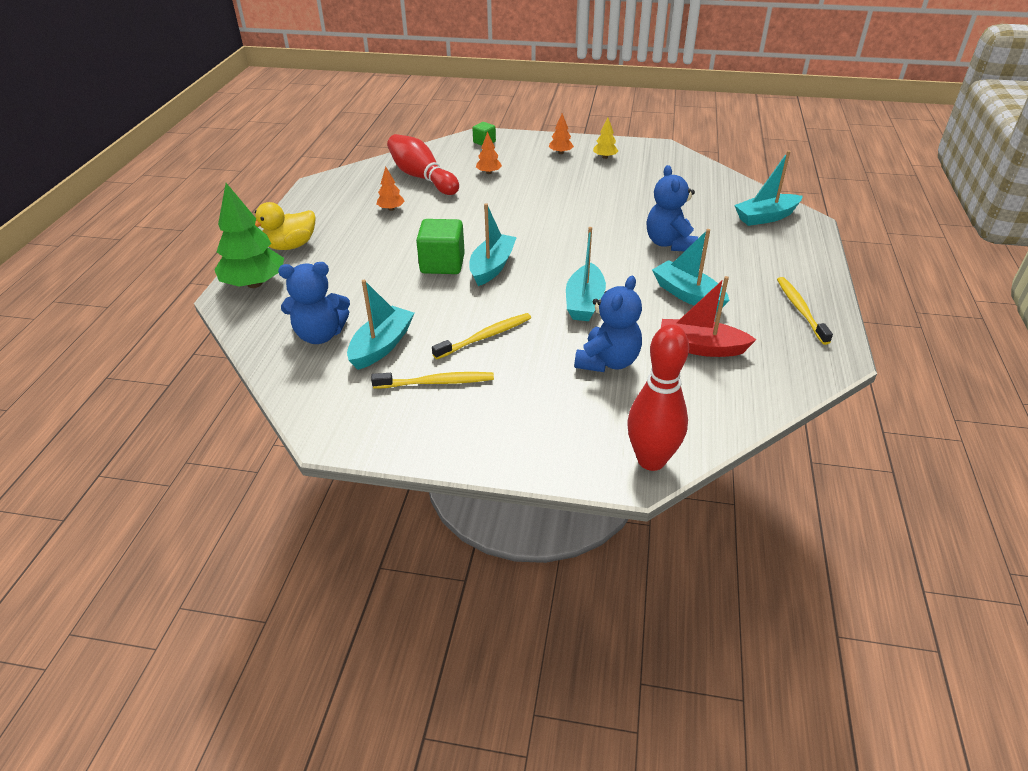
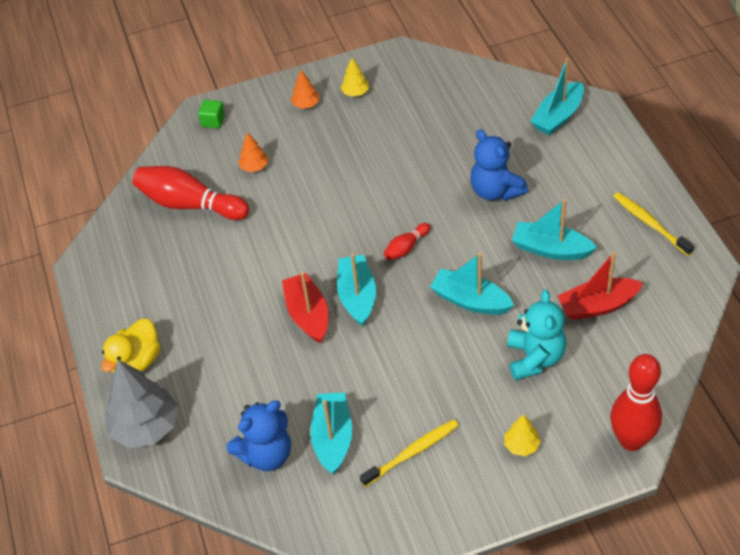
camera: 25 degrees left, 10 degrees up
(254, 284) = (145, 427): green tree -> grey tree
(391, 209) = (196, 264): orange tree -> none
(442, 264) = (308, 314): green cube -> red boat
(486, 336) = (415, 382): yellow toothbrush -> none
(538, 418) = (521, 445): none -> yellow tree
(560, 252) = (406, 248): none -> red bowling pin
(584, 302) = (470, 300): turquoise boat -> turquoise boat turned 135 degrees clockwise
(608, 361) = (535, 358): blue teddy bear -> turquoise teddy bear

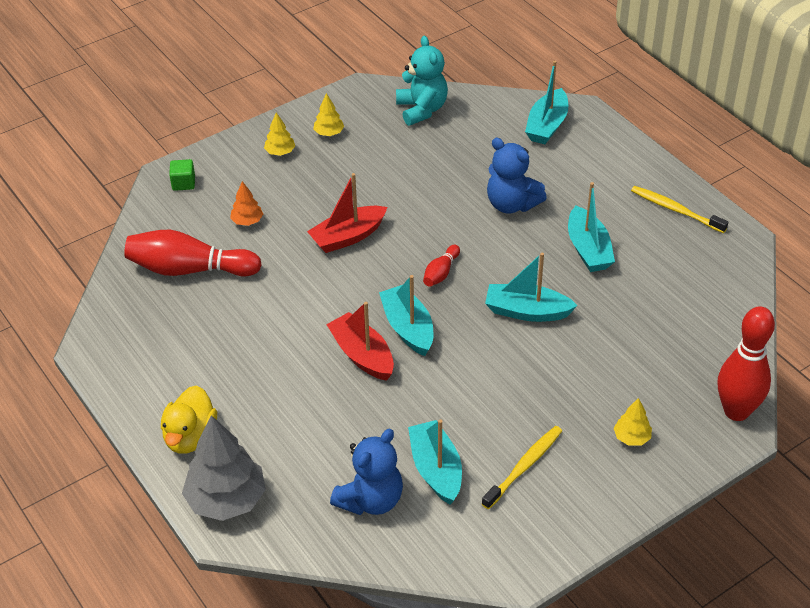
camera: 20 degrees left, 5 degrees down
(306, 104) = (280, 152): orange tree -> yellow tree
(535, 358) = (612, 353): turquoise teddy bear -> turquoise teddy bear (422, 110)
(550, 249) = (588, 249): turquoise boat -> turquoise boat turned 105 degrees counterclockwise
(597, 306) = (654, 294): red boat -> red boat (347, 237)

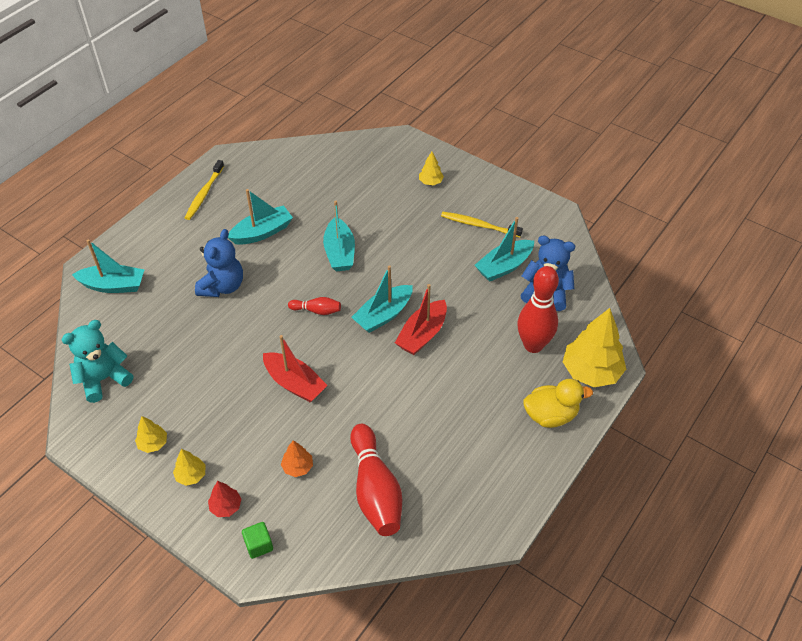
camera: 110 degrees left, 5 degrees up
(226, 500) = (591, 371): grey tree -> yellow tree
(234, 169) = (226, 506): none -> red tree
(736, 411) = (387, 142): red bowling pin -> red bowling pin (533, 345)

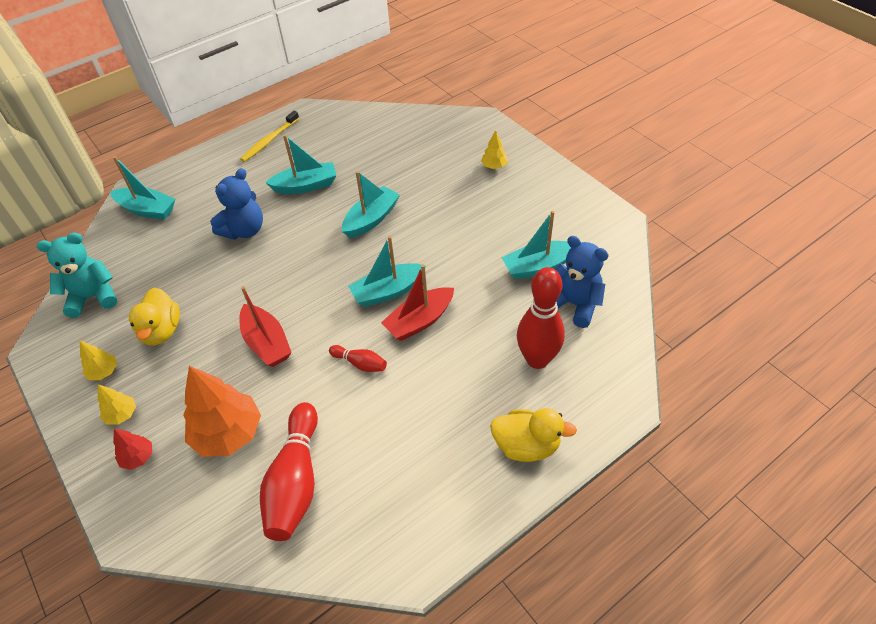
camera: 20 degrees right, 0 degrees up
(189, 395) = (161, 331): none -> yellow duck
(259, 545) = (149, 510): green cube -> none
(297, 467) = (228, 433): orange tree -> orange tree, size x2.09
(317, 310) = (323, 273): red bowling pin -> red bowling pin (360, 363)
(339, 252) = (371, 219): turquoise boat -> turquoise boat turned 150 degrees counterclockwise
(478, 225) = (527, 218): yellow toothbrush -> none
(591, 371) = (593, 405): yellow tree -> none

